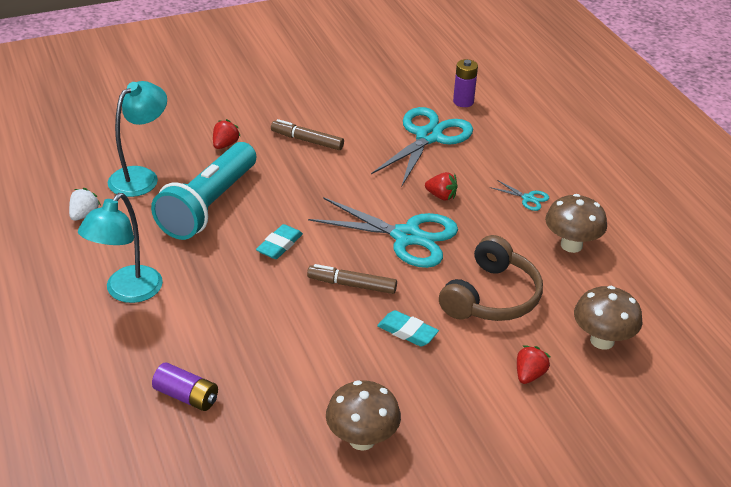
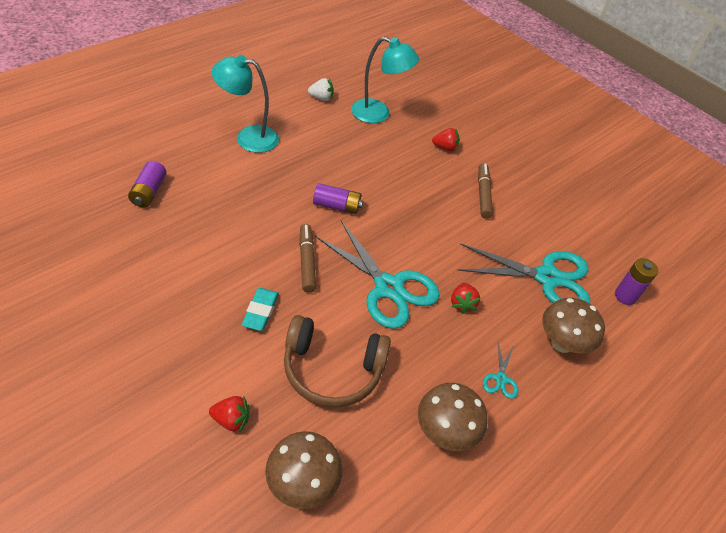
camera: 65 degrees right, 10 degrees up
(208, 205) = (364, 155): turquoise flashlight -> none
(279, 245) = (337, 206): turquoise eraser -> purple battery
(362, 439) = (122, 304): brown mushroom -> brown mushroom (561, 343)
(406, 237) = (388, 288): turquoise scissors -> turquoise scissors turned 45 degrees counterclockwise

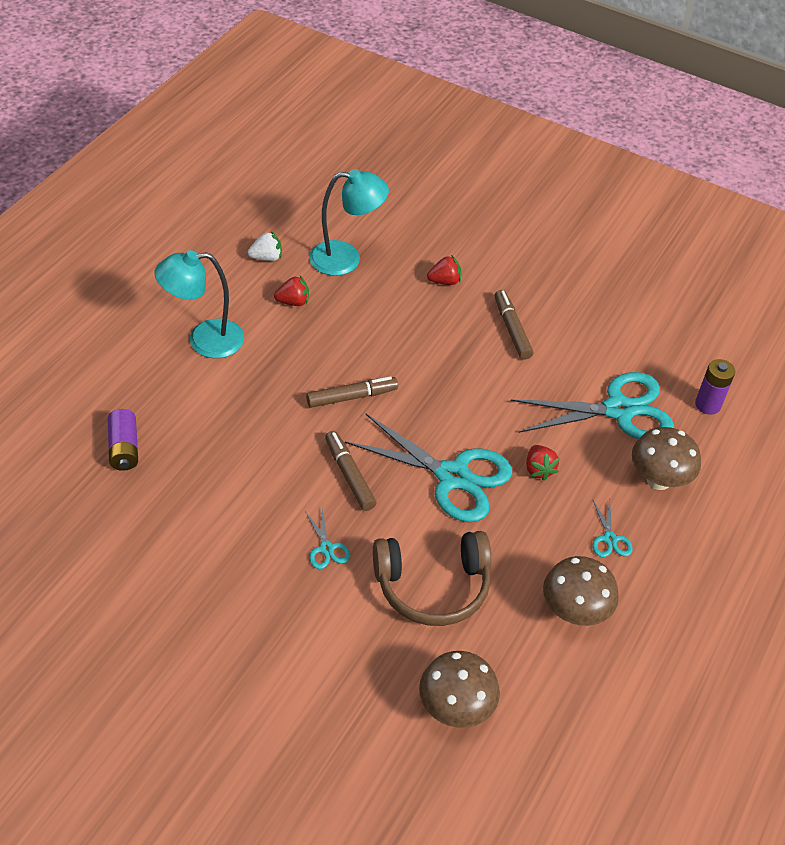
camera: 15 degrees left, 0 degrees up
(231, 420) = (353, 671): red strawberry -> red strawberry (293, 302)
(260, 311) = (326, 548): turquoise eraser -> turquoise scissors
(337, 206) = (351, 397): purple battery -> brown marker

